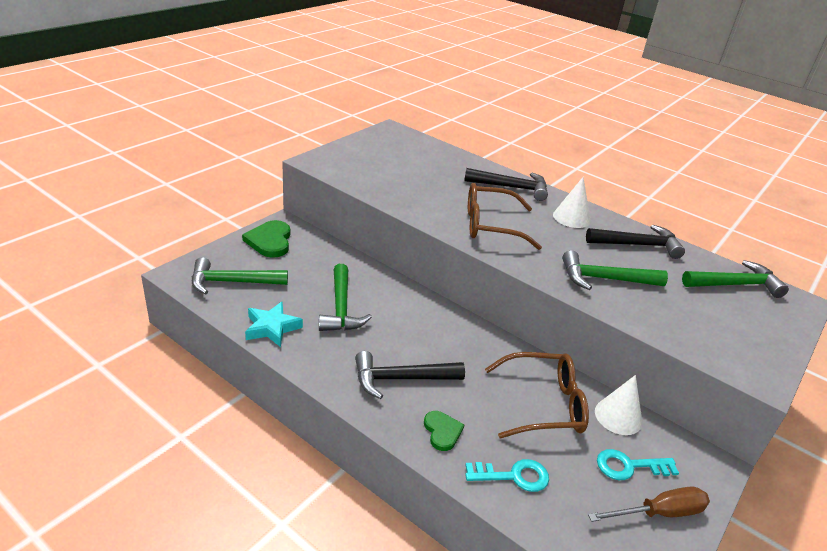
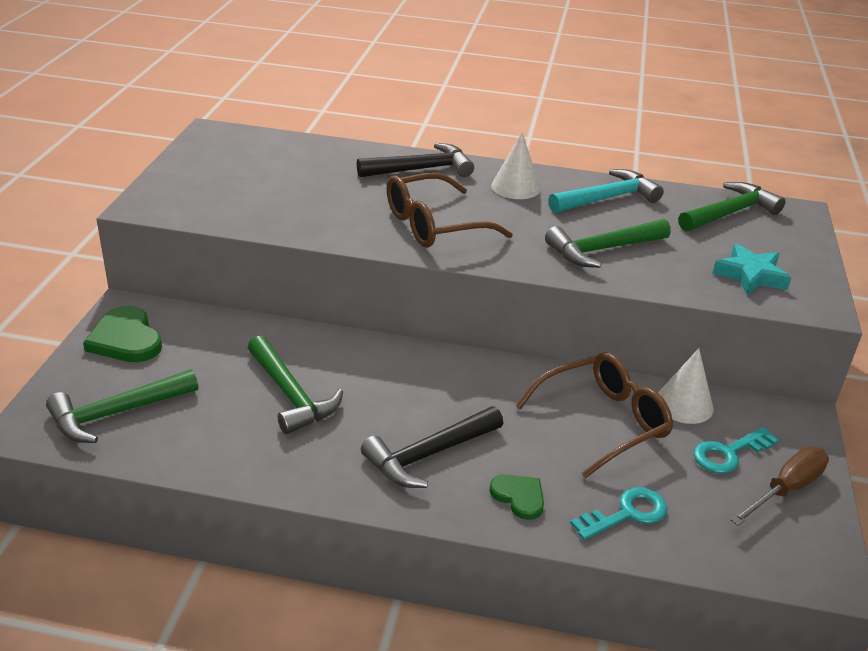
camera: 25 degrees left, 0 degrees up
(272, 328) = (220, 454): turquoise star -> turquoise star (750, 275)
(638, 245) = (607, 199): black hammer -> turquoise hammer

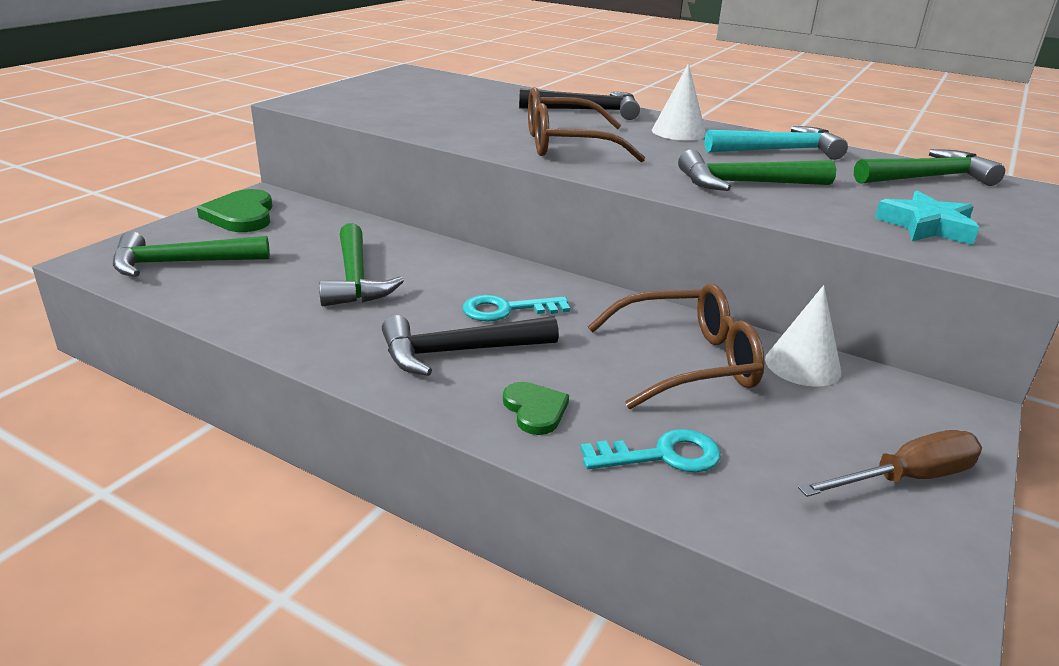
camera: 20 degrees right, 5 degrees down
(728, 453) = (839, 424): turquoise key -> turquoise key (507, 310)

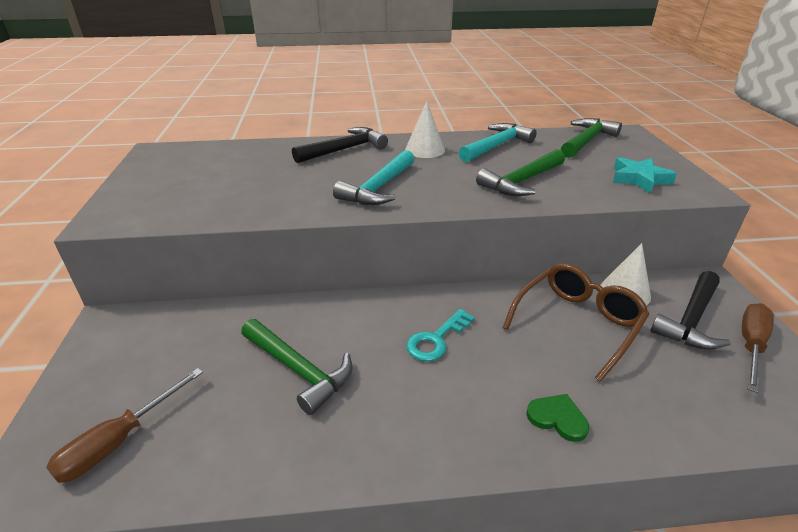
camera: 35 degrees left, 5 degrees up
(181, 263) = (119, 441): green hammer -> brown screwdriver
(241, 215) = (112, 353): green heart -> none
(459, 352) = (454, 397): black hammer -> black hammer (690, 319)
(566, 145) = (378, 188): brown glasses -> turquoise hammer
(662, 455) = (655, 407): turquoise key -> none

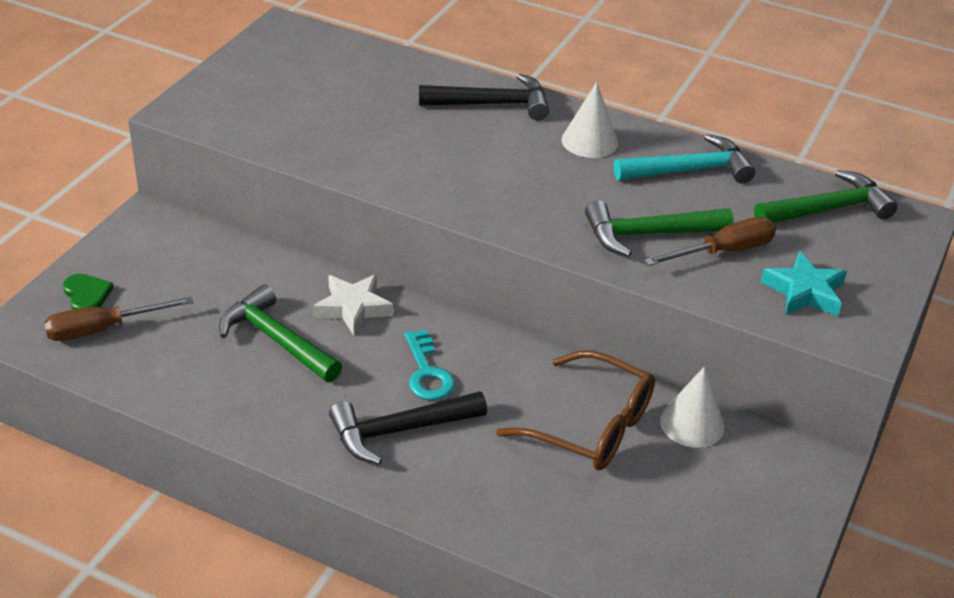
camera: 30 degrees right, 5 degrees up
(298, 370) = (277, 340): green hammer -> green hammer turned 150 degrees clockwise
(338, 318) = (353, 308): none -> white star
(378, 188) = (473, 177): turquoise hammer -> none
(436, 339) = (427, 372): turquoise key -> turquoise key turned 90 degrees counterclockwise
(557, 418) = (462, 489): green heart -> green heart (87, 295)
(577, 323) = (591, 426): brown glasses -> brown glasses turned 45 degrees clockwise
(690, 319) = (727, 484): black hammer -> black hammer (399, 430)
(751, 345) = (755, 537): brown screwdriver -> brown screwdriver (724, 252)

